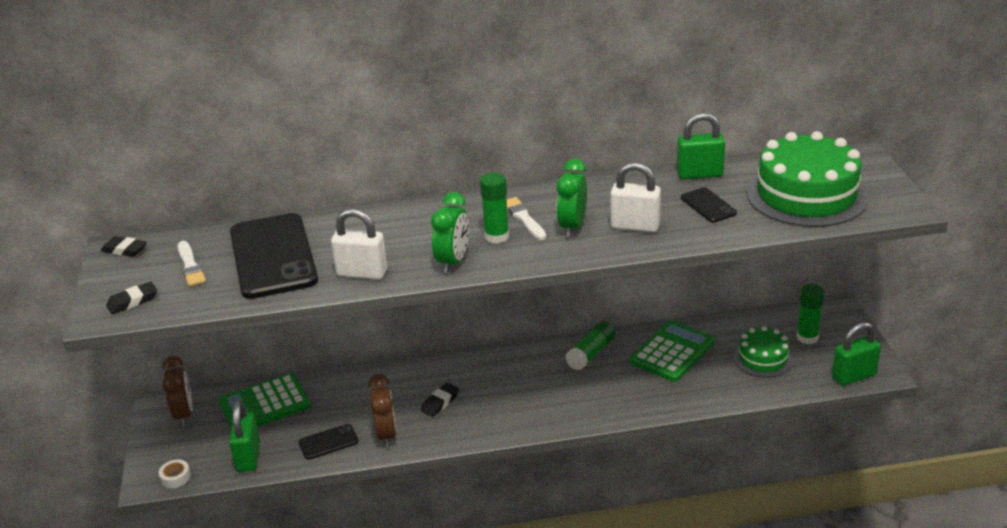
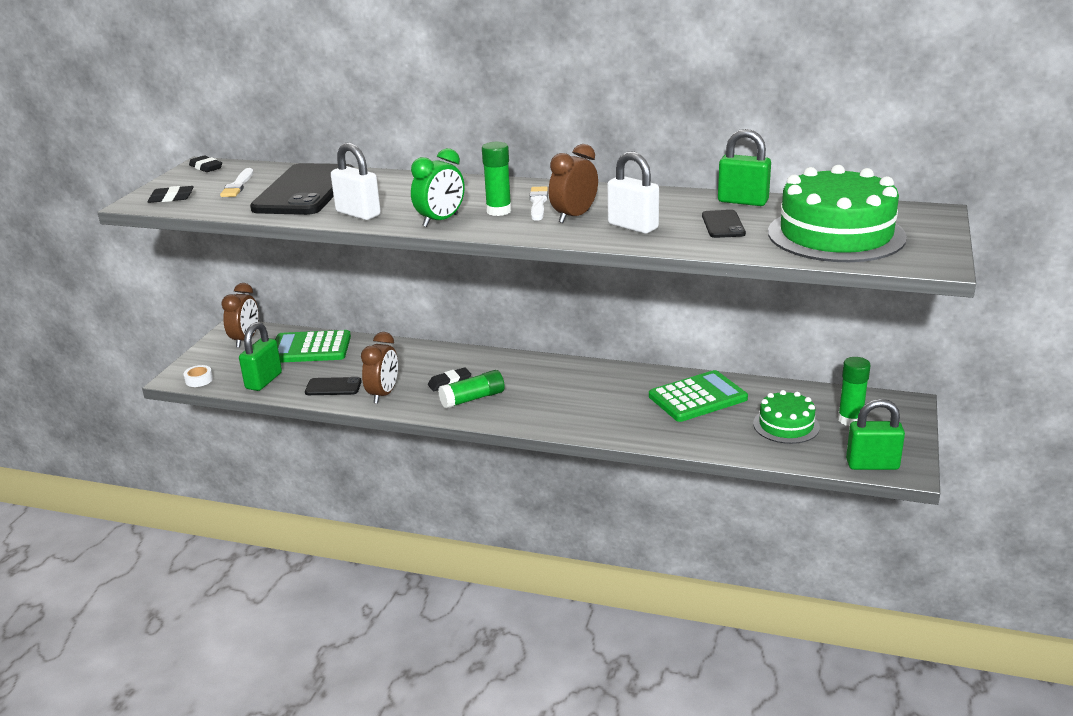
camera: 25 degrees right, 5 degrees down
(572, 227) = (574, 216): green clock -> brown clock
(591, 354) = (617, 380): green glue stick -> green glue stick (472, 399)

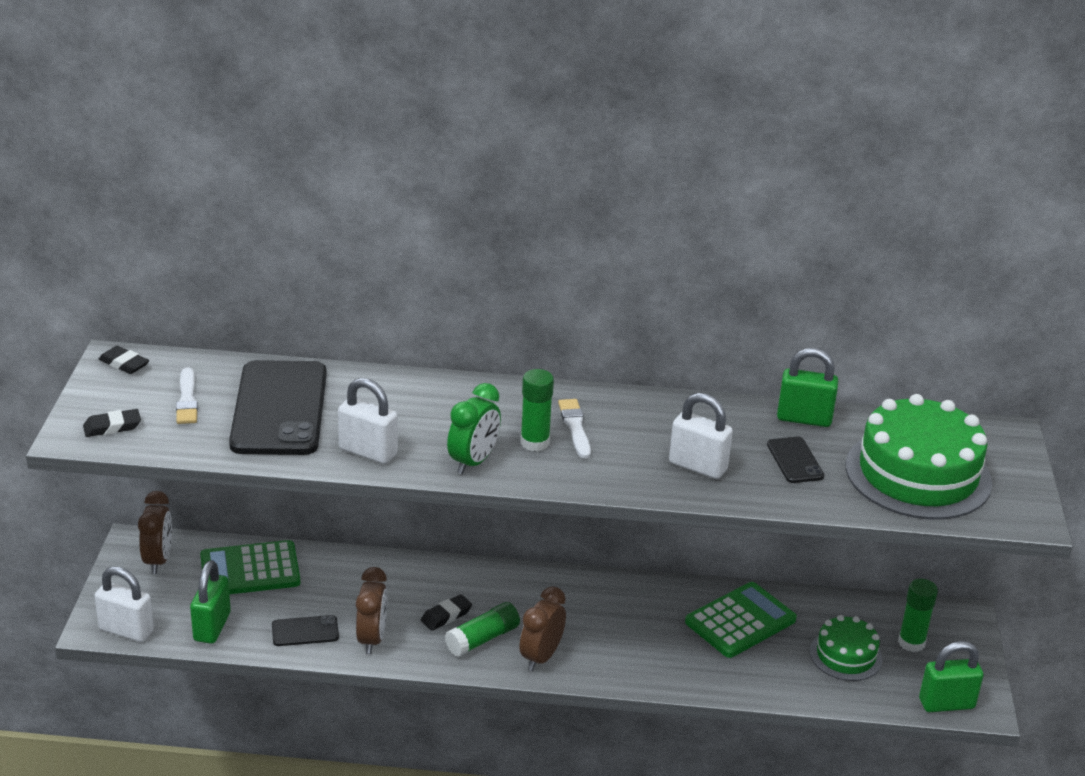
camera: 15 degrees left, 5 degrees up
(199, 380) = (126, 630): white tape -> white padlock
(574, 216) = (626, 450): brown clock -> brown clock (541, 657)

